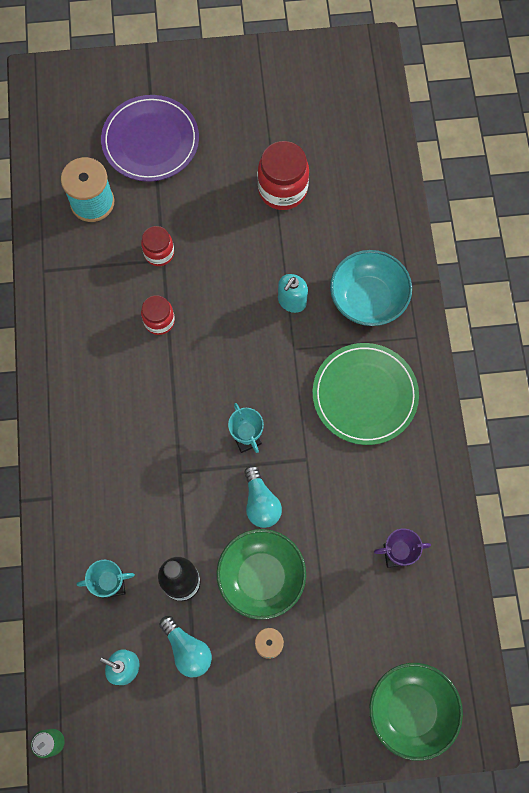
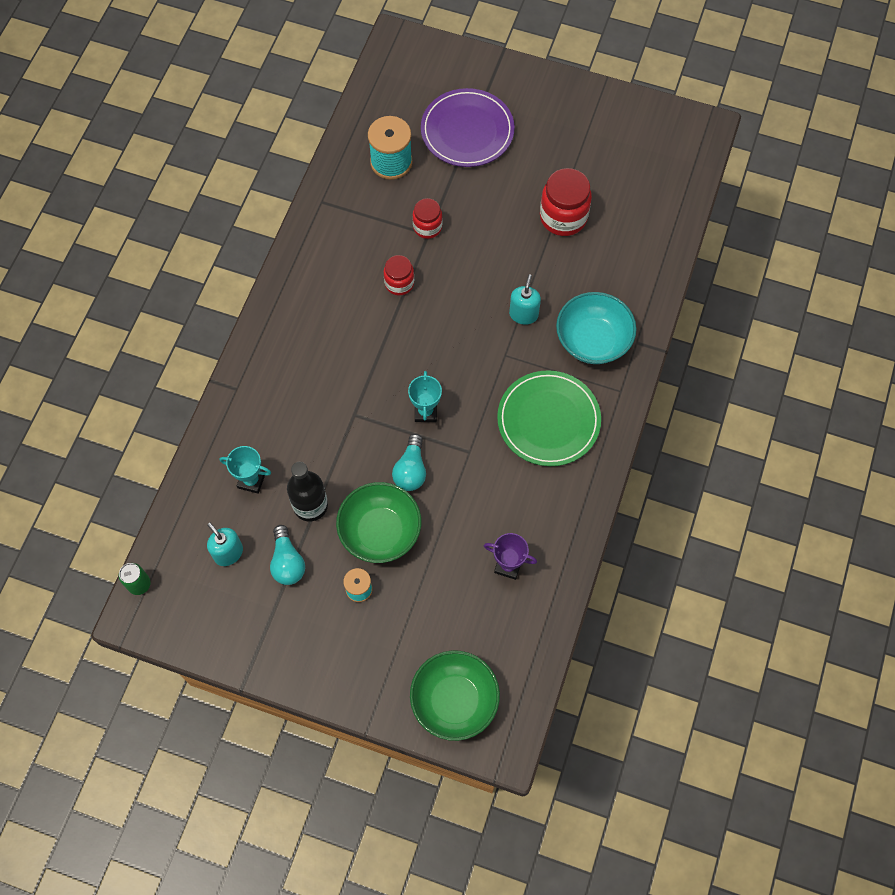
camera: 25 degrees right, 5 degrees down
(292, 301) = (523, 314): turquoise soap dispenser -> turquoise soap dispenser turned 135 degrees clockwise

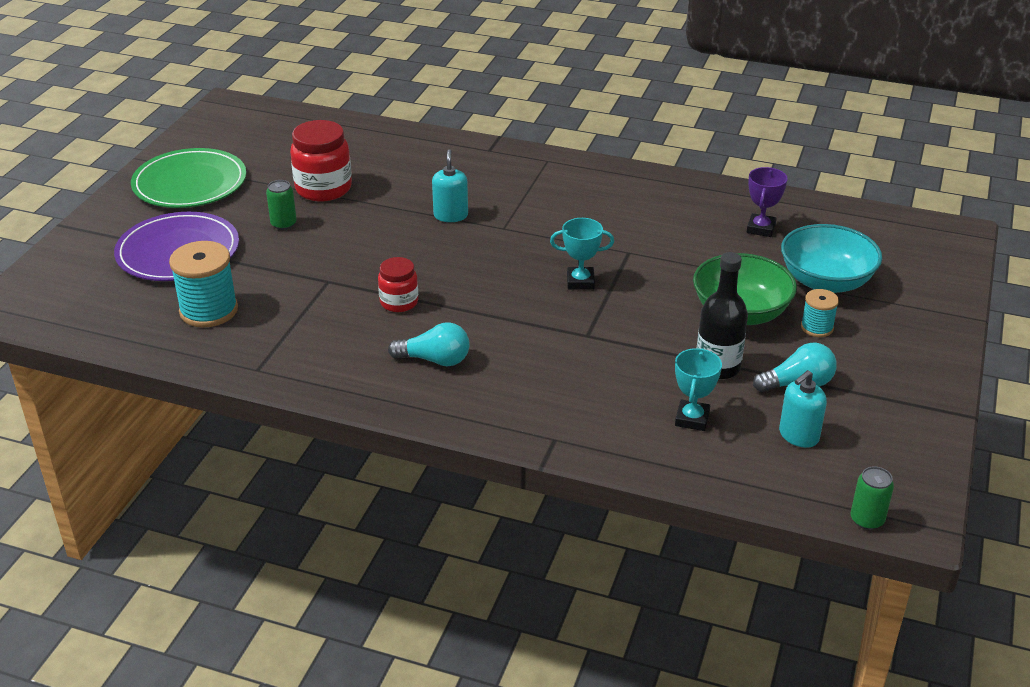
camera: 90 degrees left, 30 degrees down
(411, 470) = (657, 292): turquoise light bulb -> turquoise light bulb (434, 360)
(427, 227) = (318, 281): red jar -> none
(454, 701) = (922, 262): green bowl -> none
(508, 195) = (283, 224): none -> green can
(523, 314) = (450, 215): turquoise soap dispenser -> turquoise soap dispenser turned 75 degrees clockwise
(548, 420) = (585, 202): green plate -> green plate (190, 183)
(593, 340) = (486, 174): turquoise bowl -> turquoise bowl (826, 281)

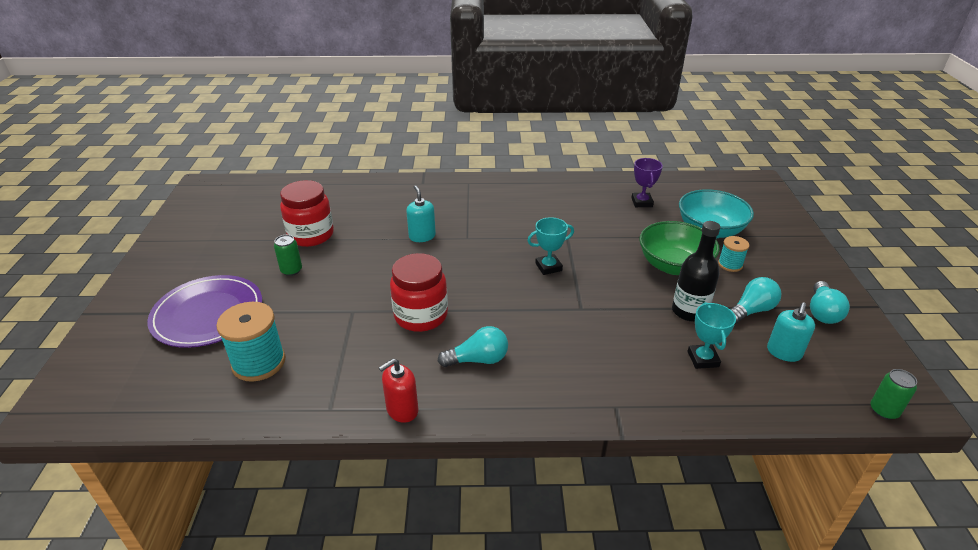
camera: 20 degrees left, 0 degrees up
(190, 183) = (195, 252): green plate -> none
(328, 387) = (402, 410): none -> red soap dispenser
(399, 302) = (421, 316): red jar -> red jar, size x1.66
(890, 406) = (822, 312): none -> turquoise light bulb

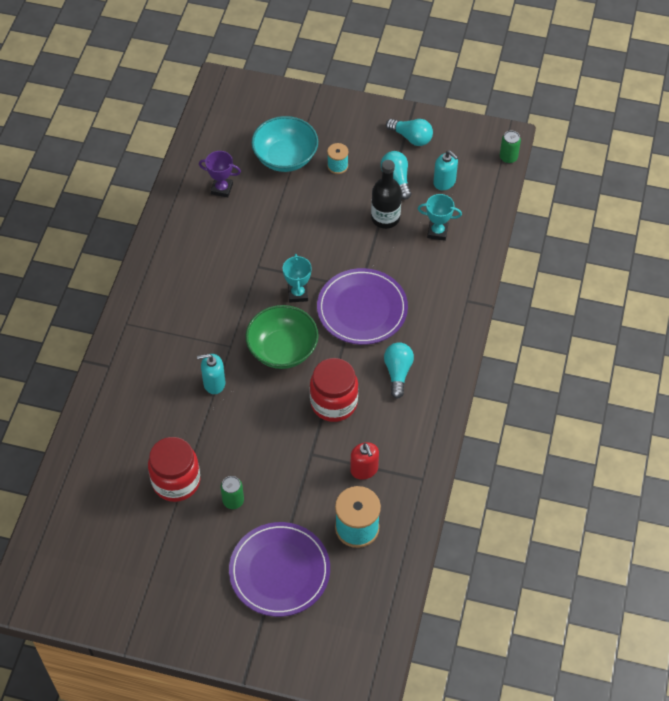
camera: 75 degrees left, 20 degrees up
(402, 410) = (435, 431): red soap dispenser -> red soap dispenser (364, 469)
(553, 315) = (362, 309): none -> purple plate
(673, 265) = (326, 204): green bowl -> green bowl (282, 349)

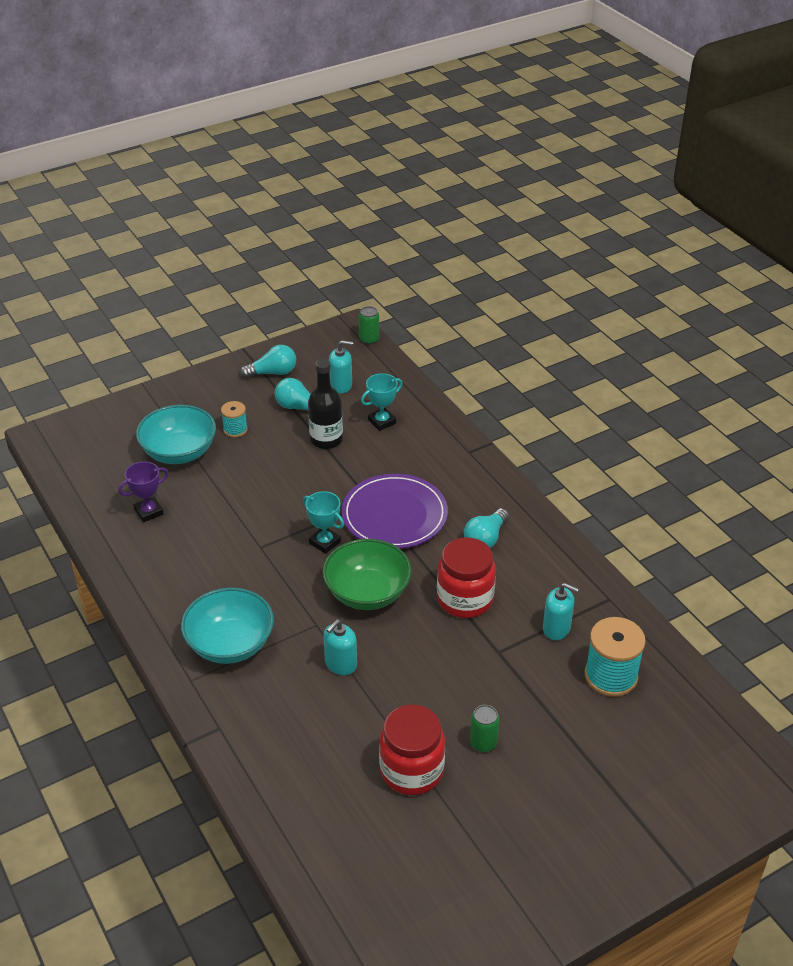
camera: 45 degrees left, 15 degrees down
(170, 318) = (230, 644): none -> turquoise bowl
(279, 571) = (597, 764): purple plate -> none
(364, 469) = (556, 628): red soap dispenser -> turquoise soap dispenser
(398, 373) = (485, 539): turquoise light bulb -> turquoise light bulb turned 105 degrees counterclockwise

